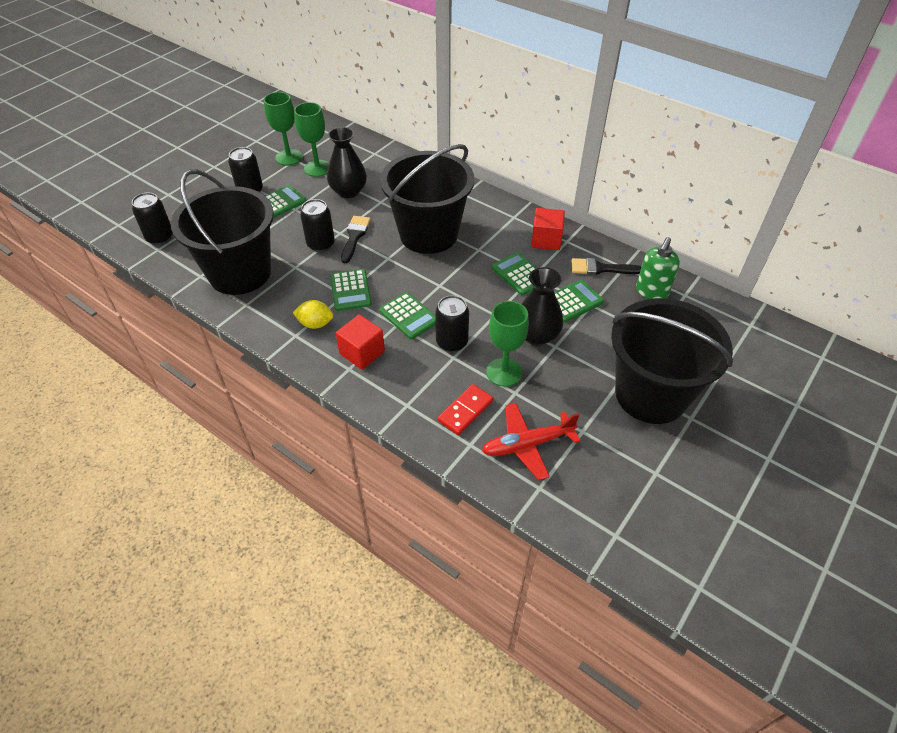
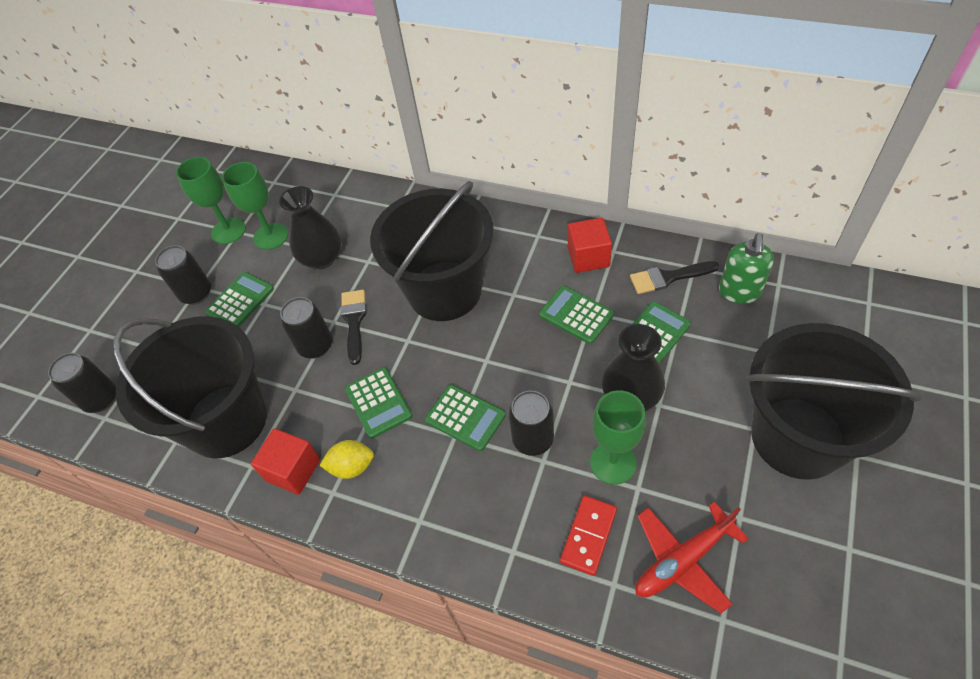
camera: 10 degrees left, 5 degrees up
(362, 352) = (427, 491): red cube -> red cube (293, 470)

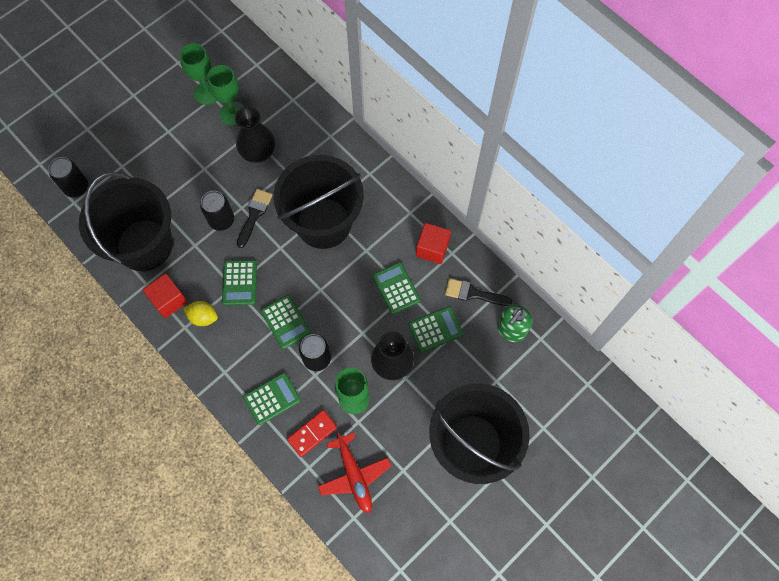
camera: 20 degrees right, 15 degrees up
(196, 294) = (164, 136): black can -> none
(240, 301) = (190, 158): green calculator -> green calculator (272, 398)
(682, 560) = (354, 475): red plane -> red plane turned 105 degrees counterclockwise

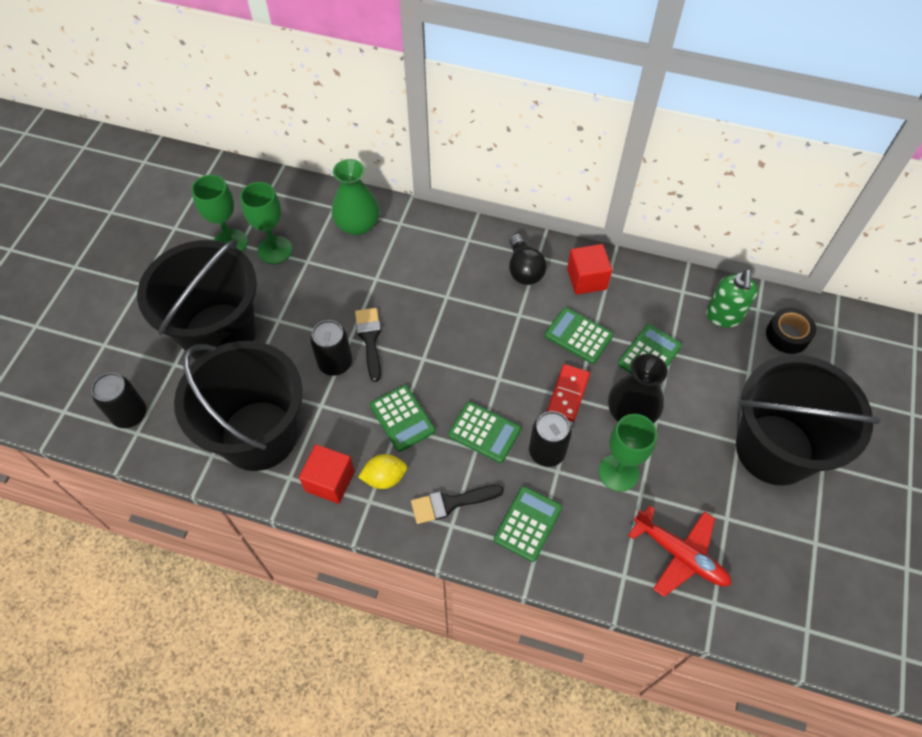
camera: 30 degrees left, 10 degrees down
(258, 152) = (330, 274): black vase -> none
(300, 122) = (357, 225): none -> green vase
(312, 433) = (600, 536): red domino -> red domino (568, 394)
(323, 223) = (454, 310): black bucket -> black bucket (220, 334)
(393, 218) = (524, 269): none -> black light bulb
(473, 293) = (660, 301): black brush -> black brush (451, 503)
(547, 369) = (787, 335): none -> black tape

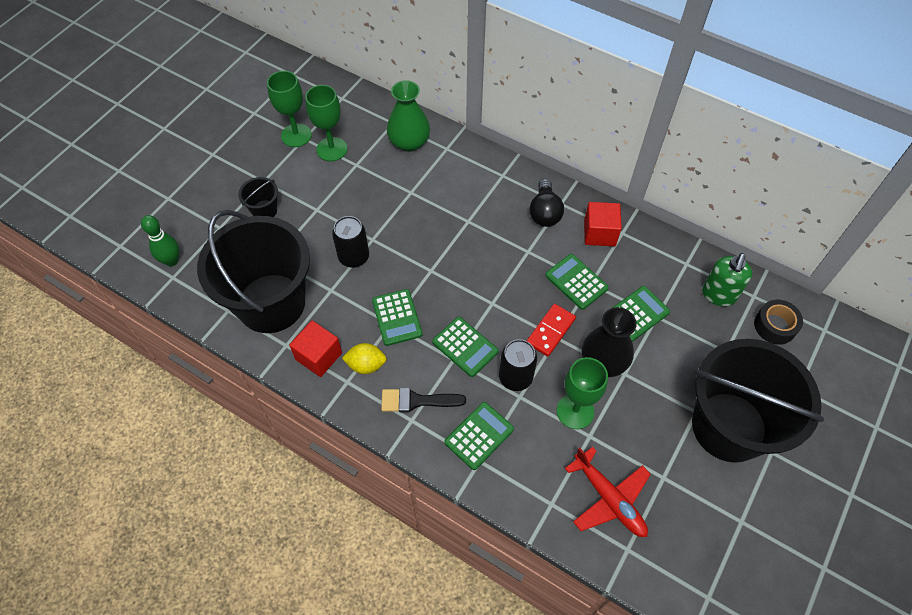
camera: 15 degrees right, 0 degrees up
(130, 414) = (171, 261): black can -> green bowling pin
(220, 334) = (264, 210): black bucket -> black bucket, size x0.40
(370, 339) = (389, 243): black brush -> none

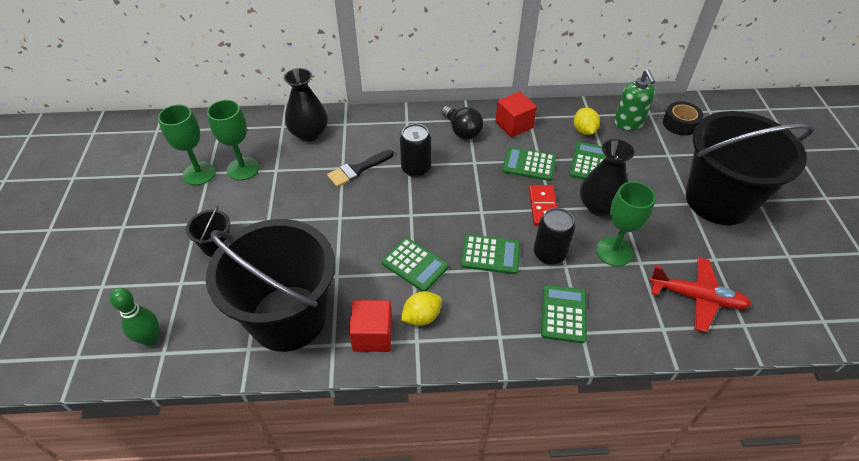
camera: 35 degrees left, 10 degrees down
(354, 257) = (335, 239): black can -> black can (416, 169)
(409, 142) = (309, 133): green vase -> black vase
(416, 401) = (490, 319): black brush -> black brush (357, 170)
(664, 277) = (584, 131): none -> yellow lemon

